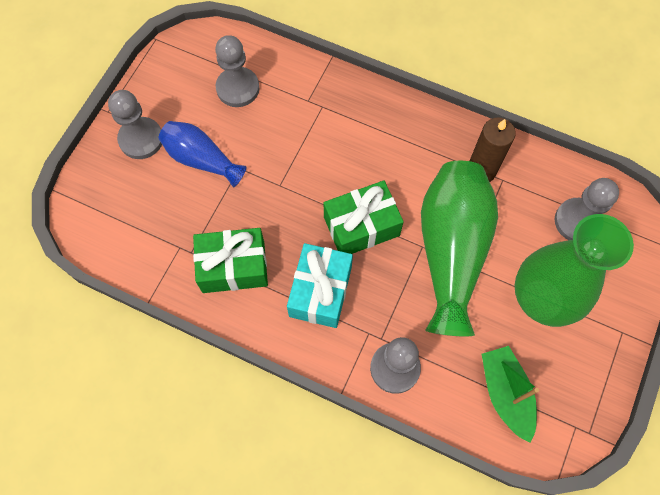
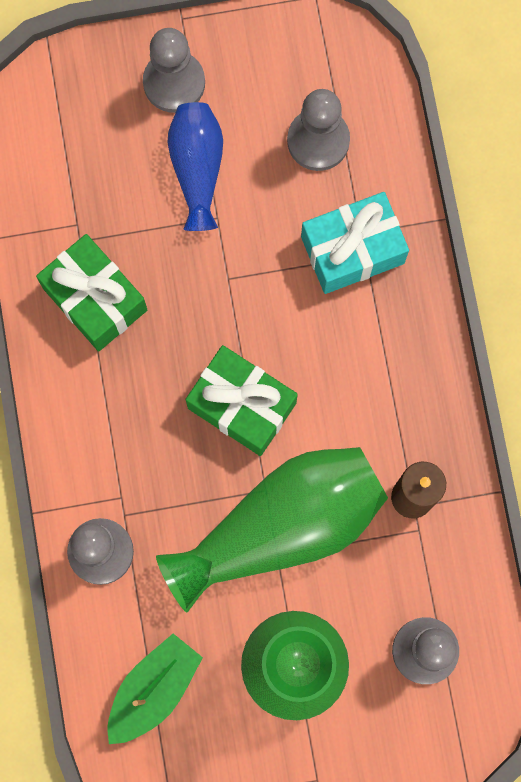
camera: 55 degrees right, 10 degrees up
(320, 291) = (132, 413): turquoise gift -> turquoise gift (352, 250)

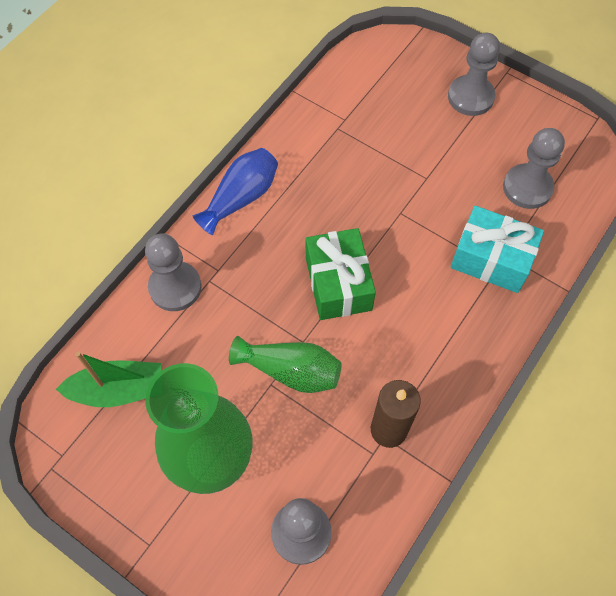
camera: 45 degrees right, 15 degrees down
(95, 299) = (315, 161): green gift -> none
(197, 168) = (441, 146): blue vase -> blue vase (241, 198)
(282, 527) = (290, 371): green vase -> green vase, size x0.56

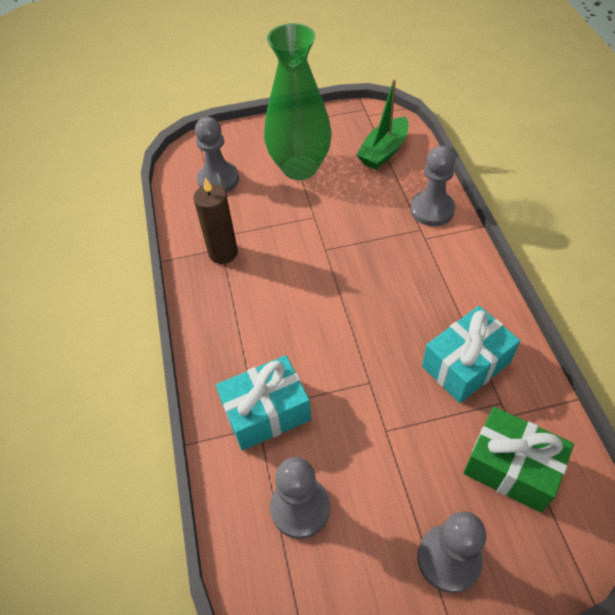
camera: 135 degrees right, 10 degrees down
(241, 198) = (479, 287): blue vase -> none
(290, 371) = (312, 231): green vase -> none
(326, 164) = (466, 364): none -> turquoise gift
(338, 283) = (347, 296): green gift -> green gift (511, 467)

